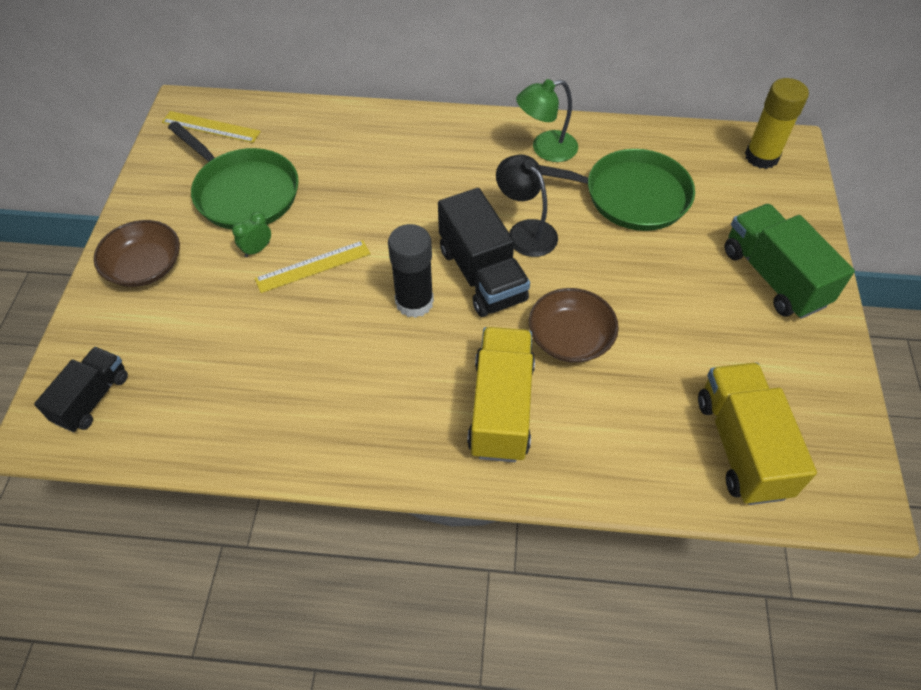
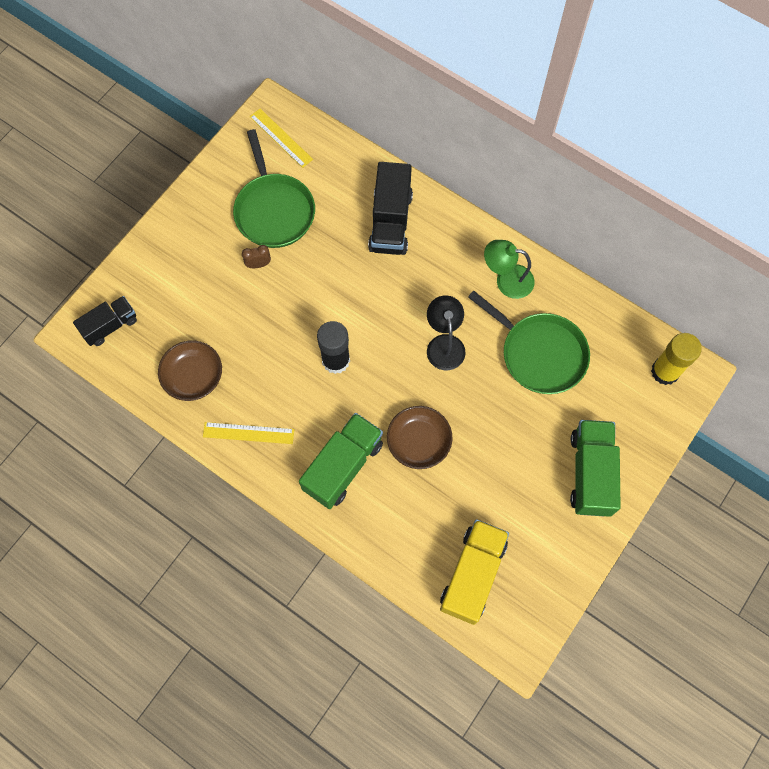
camera: 30 degrees right, 15 degrees up
(145, 266) = (182, 241): brown bowl -> brown bowl (193, 376)
(257, 249) = (258, 264): green clock -> brown clock
(313, 266) = (287, 297): yellow ruler -> yellow ruler (248, 433)
(481, 274) = (392, 363): black truck -> black truck (390, 222)
(501, 408) = (343, 466): yellow truck -> green truck

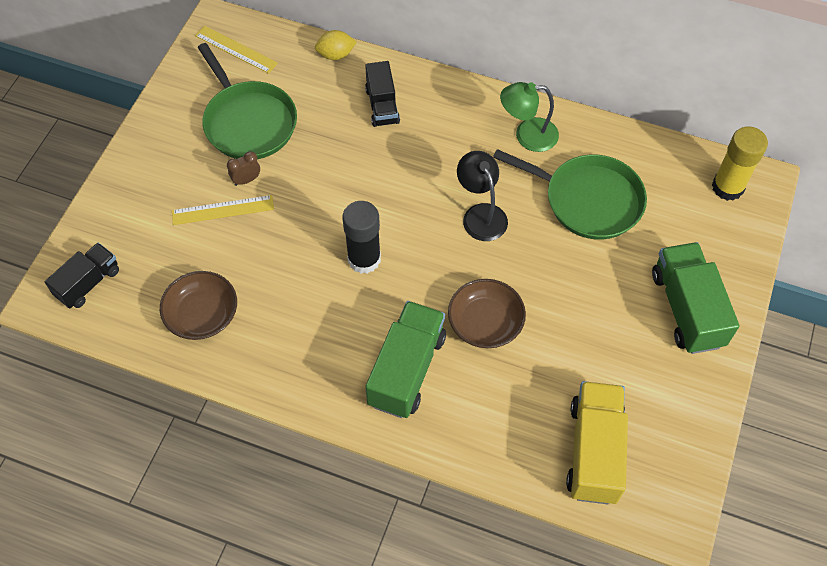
camera: 15 degrees left, 10 degrees down
(248, 433) = (285, 360): yellow ruler -> yellow ruler (223, 210)
(364, 163) = (336, 55): none -> yellow lemon
(390, 222) = (382, 106): black truck -> black truck, size x0.64

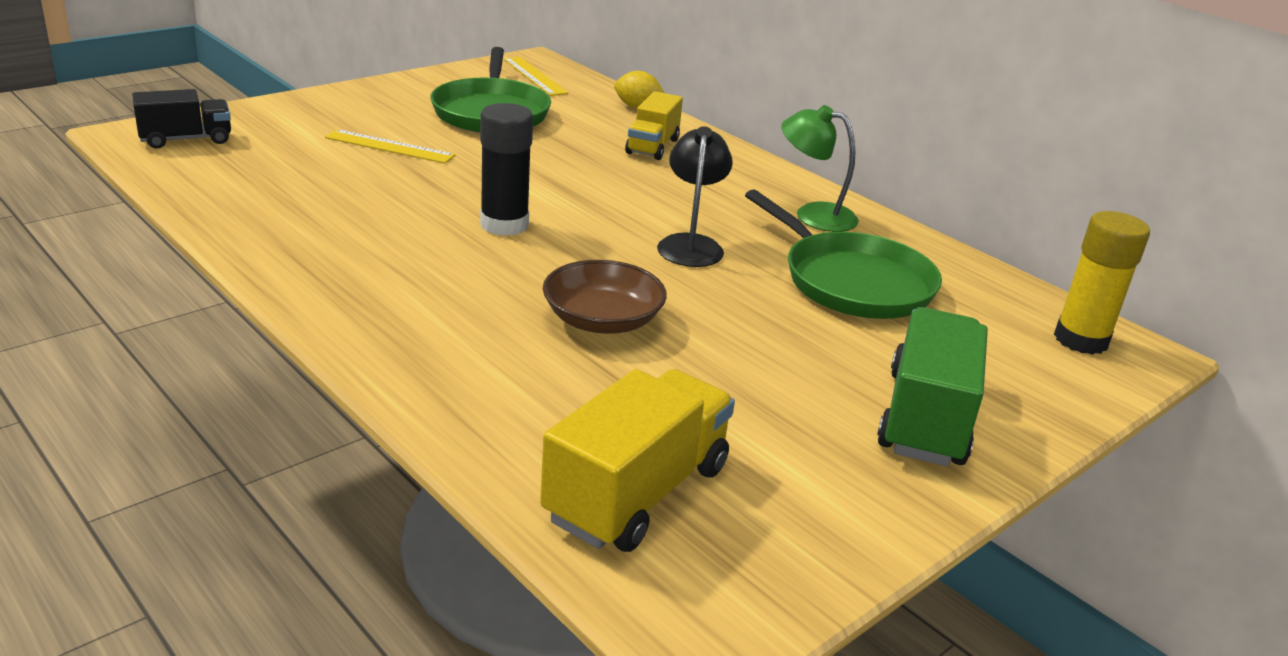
camera: 25 degrees right, 30 degrees down
(202, 314) = (268, 195): brown bowl -> none
(246, 180) = (441, 139): brown clock -> none
(382, 106) = (652, 146): black truck -> yellow truck
(407, 370) = (450, 316): green truck -> none

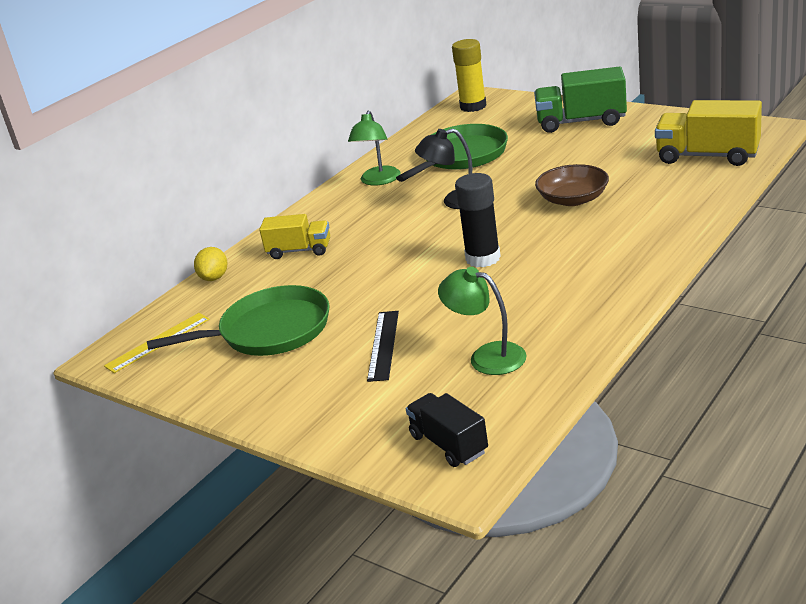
camera: 95 degrees left, 0 degrees up
(292, 181) = (487, 356): none -> green lamp
(390, 146) = (383, 345): yellow ruler -> black ruler

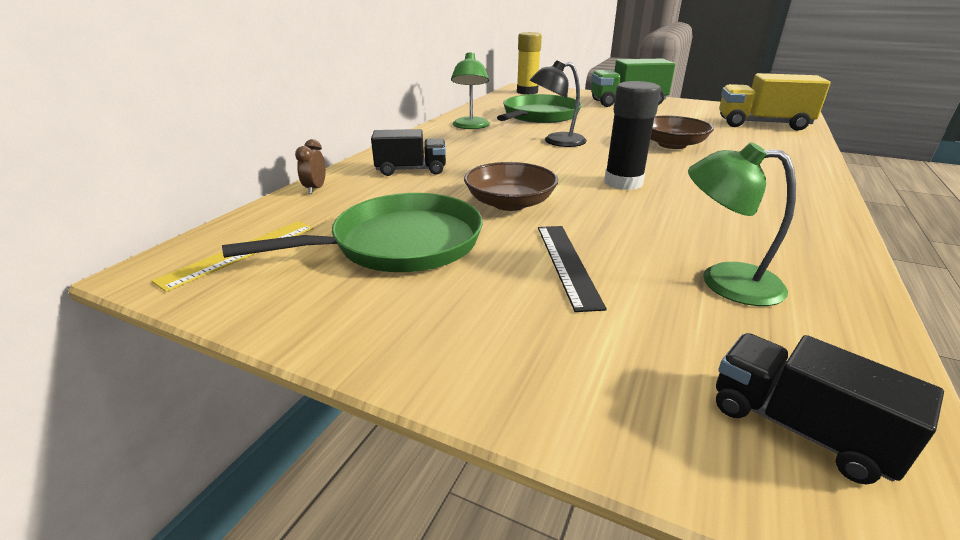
camera: 15 degrees left, 0 degrees up
(214, 278) = (315, 189): yellow lemon -> brown clock
(299, 251) = (411, 170): yellow truck -> black truck
(369, 287) = (510, 203): none -> brown bowl

